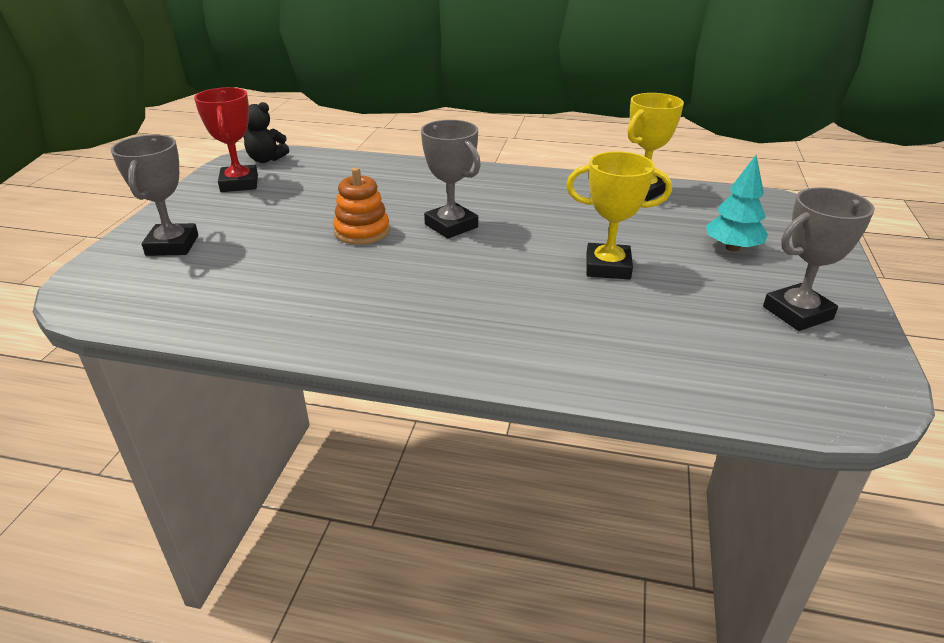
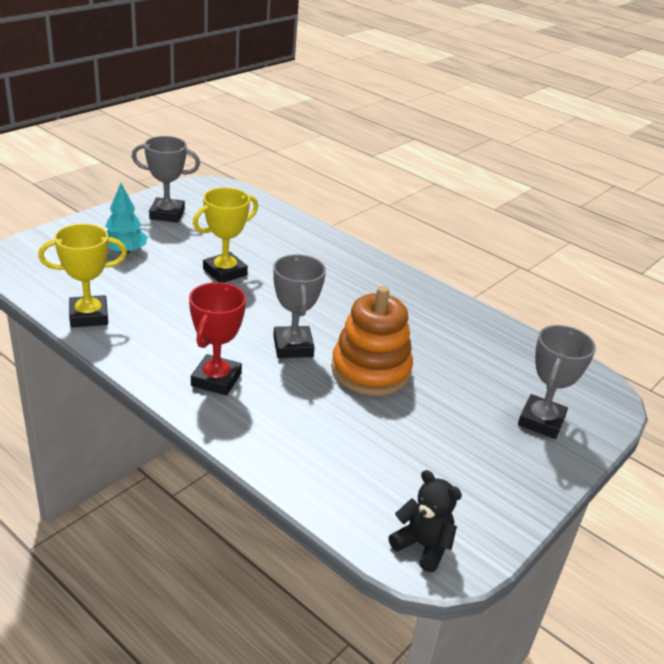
camera: 155 degrees left, 0 degrees up
(239, 183) = (467, 499): red trophy -> red trophy (216, 379)
(362, 231) = (370, 370): orange stacking toy -> orange stacking toy, size x1.55
(608, 267) = (225, 272): yellow trophy -> yellow trophy turned 75 degrees counterclockwise

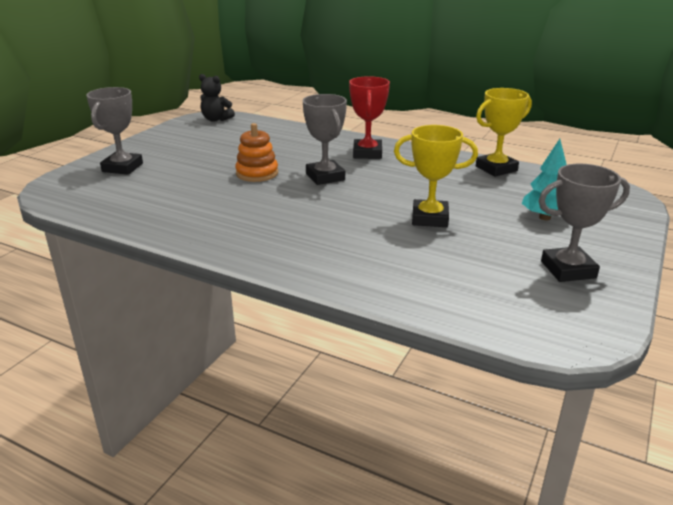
camera: 170 degrees right, 5 degrees down
(225, 272) = (430, 218): yellow trophy -> yellow trophy turned 60 degrees clockwise
(370, 370) = (257, 173): orange stacking toy -> orange stacking toy, size x0.65

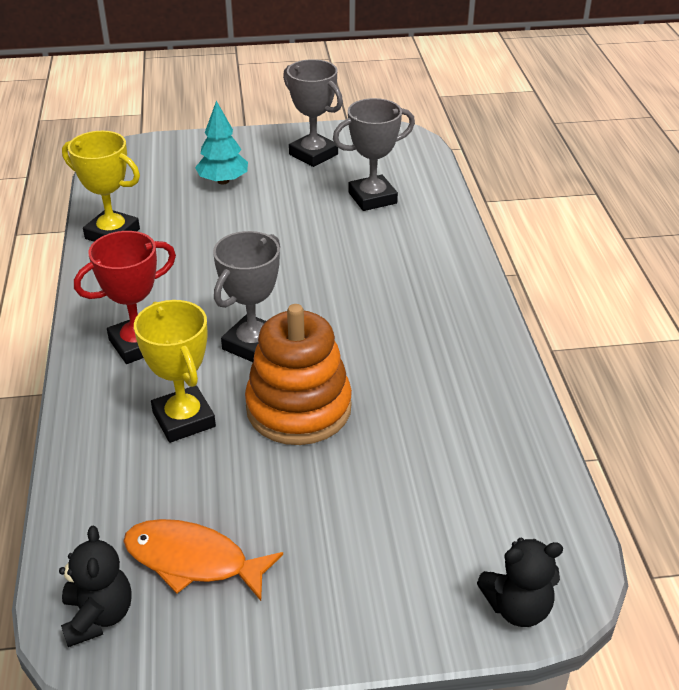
camera: 125 degrees left, 10 degrees up
(66, 178) = (517, 607): none -> black teddy bear
(122, 167) = (419, 570): grey trophy -> grey trophy (372, 198)
(210, 135) = (193, 561): none -> orange fish
(257, 173) = (298, 408): orange stacking toy -> orange stacking toy, size x1.55
(430, 218) = (290, 237): yellow trophy -> yellow trophy (184, 419)

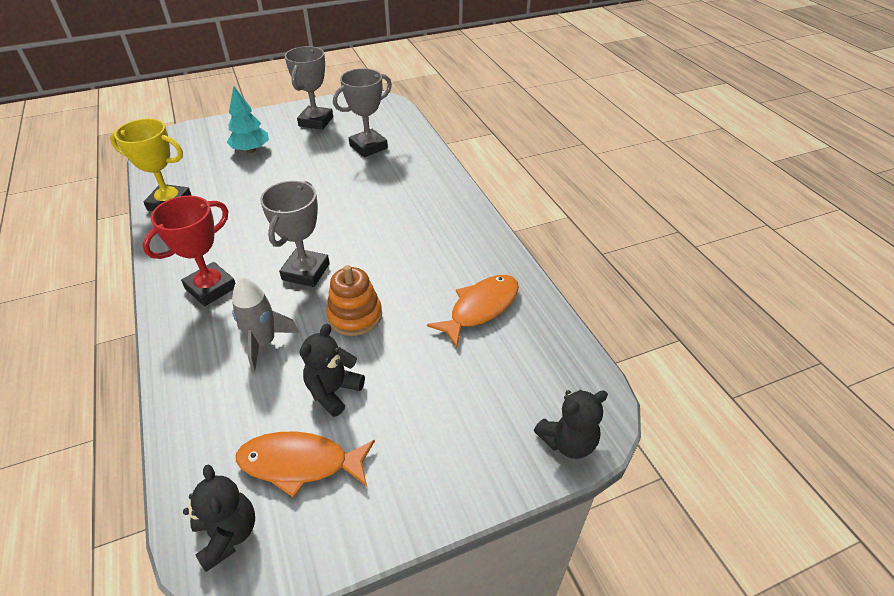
camera: 15 degrees left, 5 degrees up
(184, 419) = (263, 343): yellow trophy -> grey rocket
(250, 490) = (333, 391): none -> black teddy bear
(298, 408) = (355, 316): orange stacking toy -> orange stacking toy, size x0.65
(313, 154) = (316, 121): grey trophy -> grey trophy turned 75 degrees clockwise
(457, 428) = (480, 308): none -> orange fish

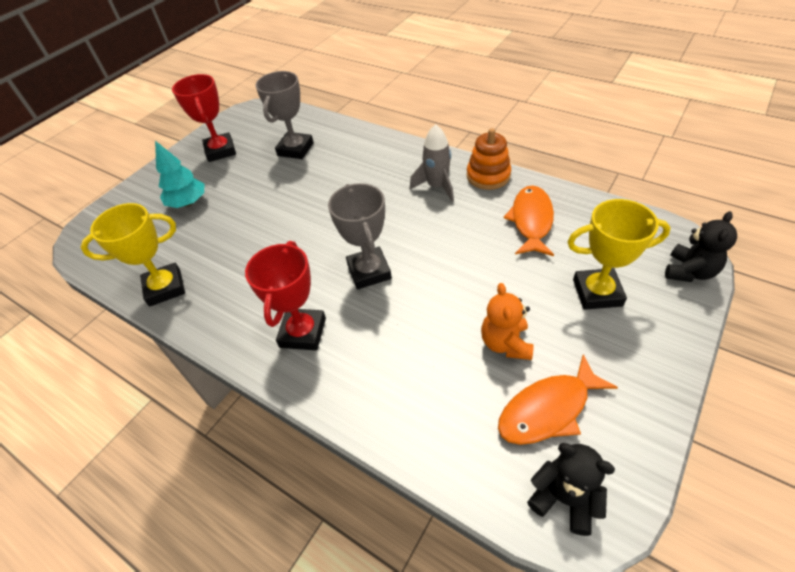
camera: 30 degrees left, 5 degrees up
(263, 343) = (406, 345): grey rocket -> grey rocket (436, 186)
(316, 121) = (220, 151): grey trophy -> red trophy
(333, 391) = (505, 343): black teddy bear -> orange teddy bear
(355, 316) = (451, 280): orange stacking toy -> orange stacking toy (488, 176)
(458, 403) = (597, 292): none -> yellow trophy

